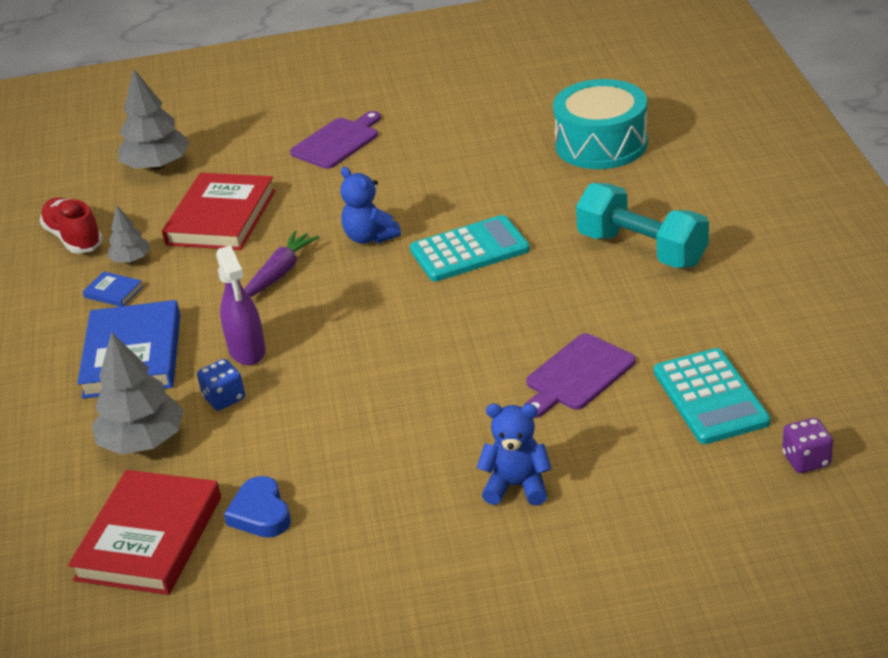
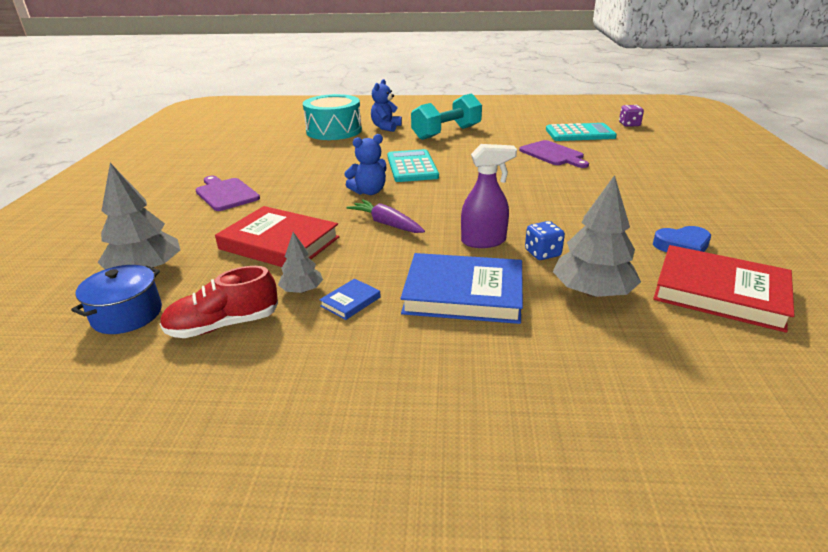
camera: 80 degrees left, 5 degrees down
(86, 187) = (127, 315): none -> blue pot
(517, 486) = (649, 174): blue teddy bear -> blue teddy bear (386, 127)

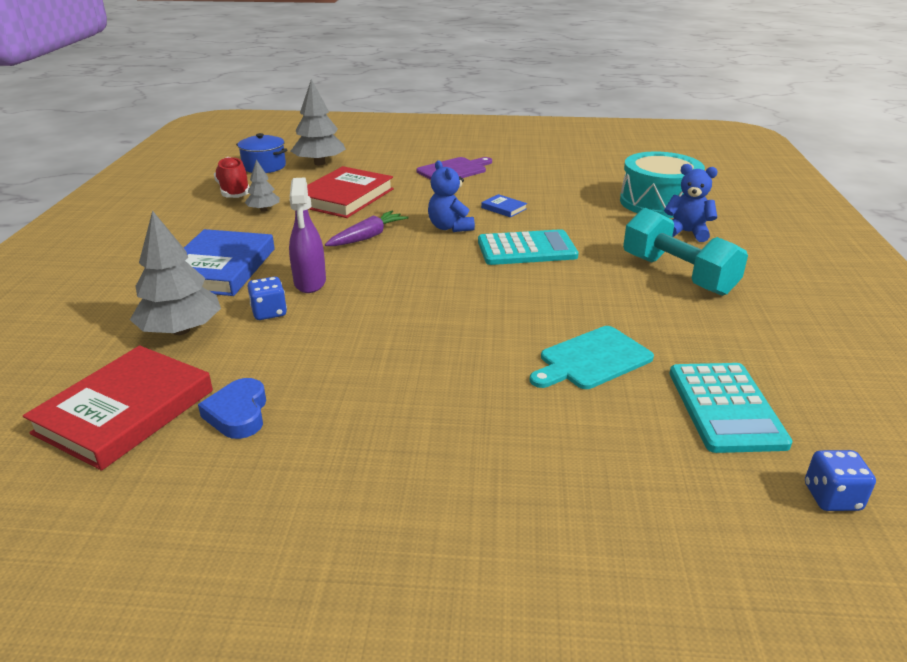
camera: 90 degrees right, 0 degrees up
(350, 301) = (237, 226): blue book -> blue book (504, 208)
(553, 154) = (592, 359): purple cutting board -> turquoise cutting board
(629, 124) = (832, 497): purple dice -> blue dice

